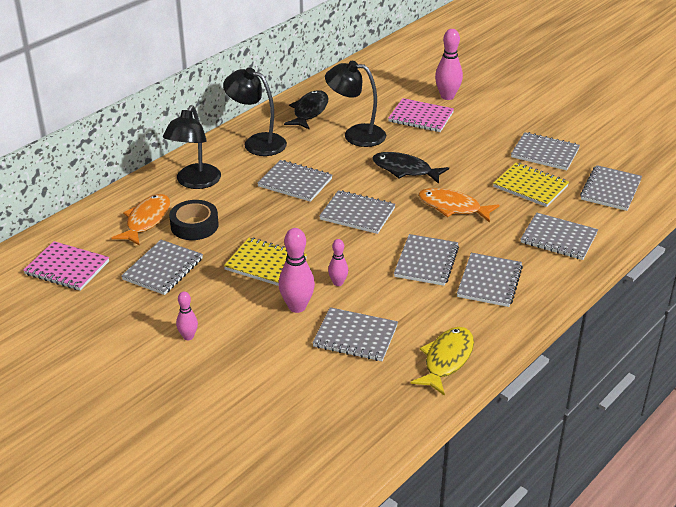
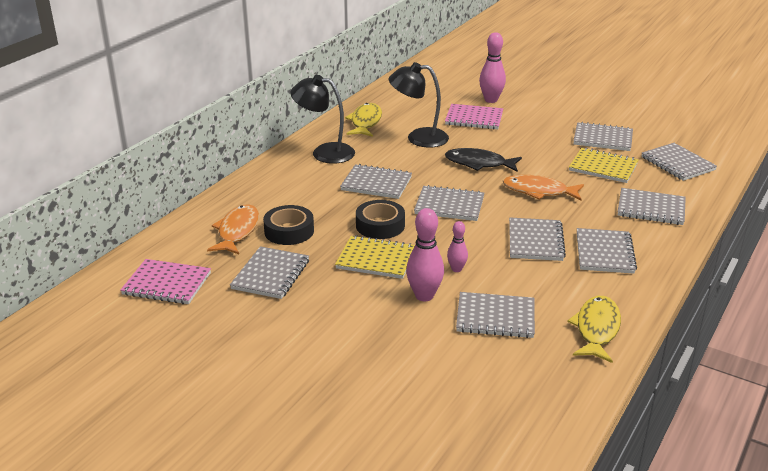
camera: 10 degrees left, 5 degrees down
(188, 336) = (321, 337): pink bowling pin -> none
(195, 182) = (275, 192): black lamp -> none
(282, 229) = (380, 225): none -> black tape
(309, 111) = (365, 122): black fish -> yellow fish
(610, 190) = (677, 164): grey notebook -> grey notebook turned 45 degrees counterclockwise

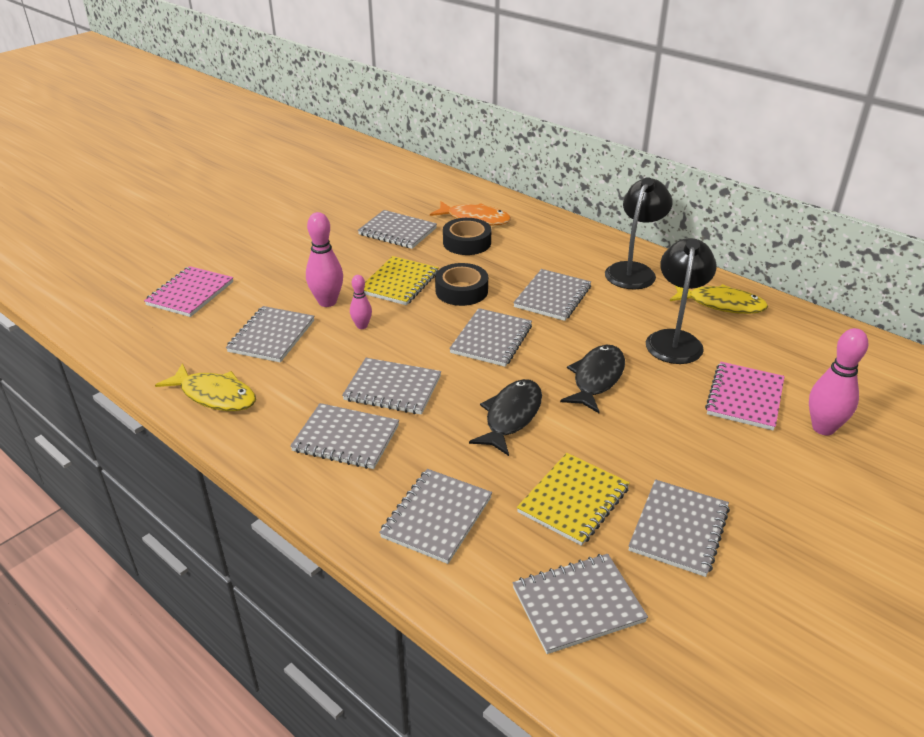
camera: 100 degrees right, 5 degrees up
(167, 284) = (404, 191): pink notebook -> pink notebook (190, 293)
(539, 191) = (511, 416): orange fish -> black fish

